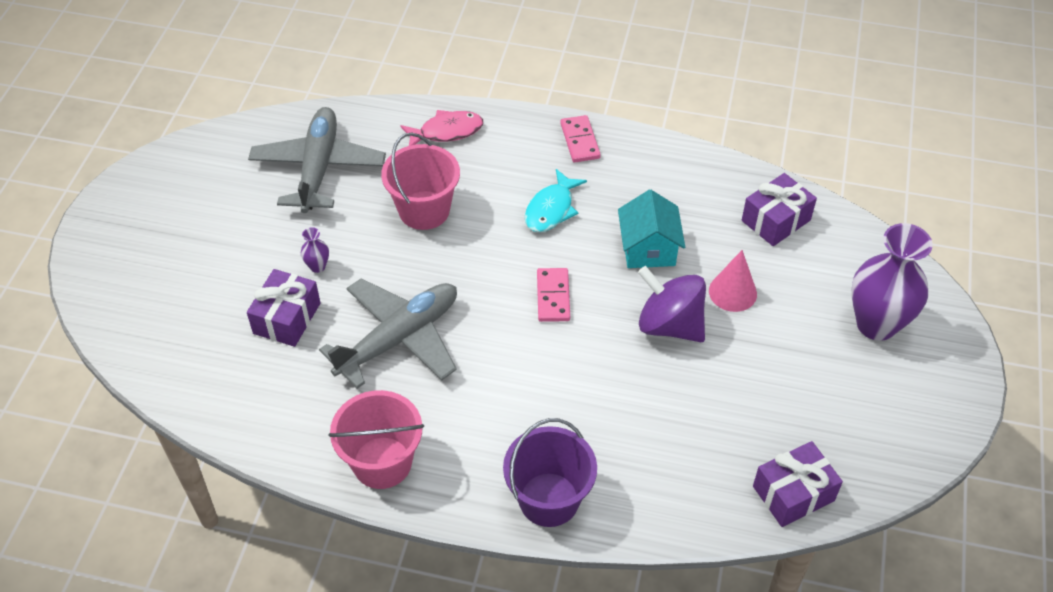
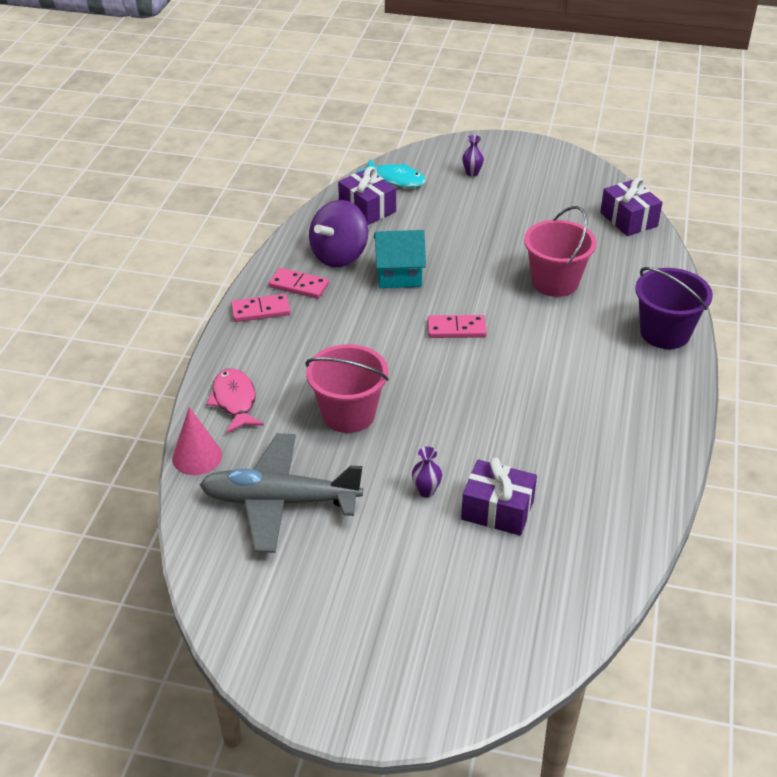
camera: 90 degrees left, 10 degrees down
(382, 462) = (654, 430): pink bucket -> pink bucket (555, 282)
(399, 339) = (514, 425): grey plane -> none
(551, 209) = (350, 329): turquoise fish -> turquoise fish (396, 179)
(622, 167) = (299, 286): none -> pink domino
(669, 325) = (482, 267): purple spinning top -> purple spinning top (339, 256)
(732, 292) = (445, 234): pink cone -> pink cone (197, 457)
(876, 324) = (472, 173): purple vase -> purple vase, size x0.40

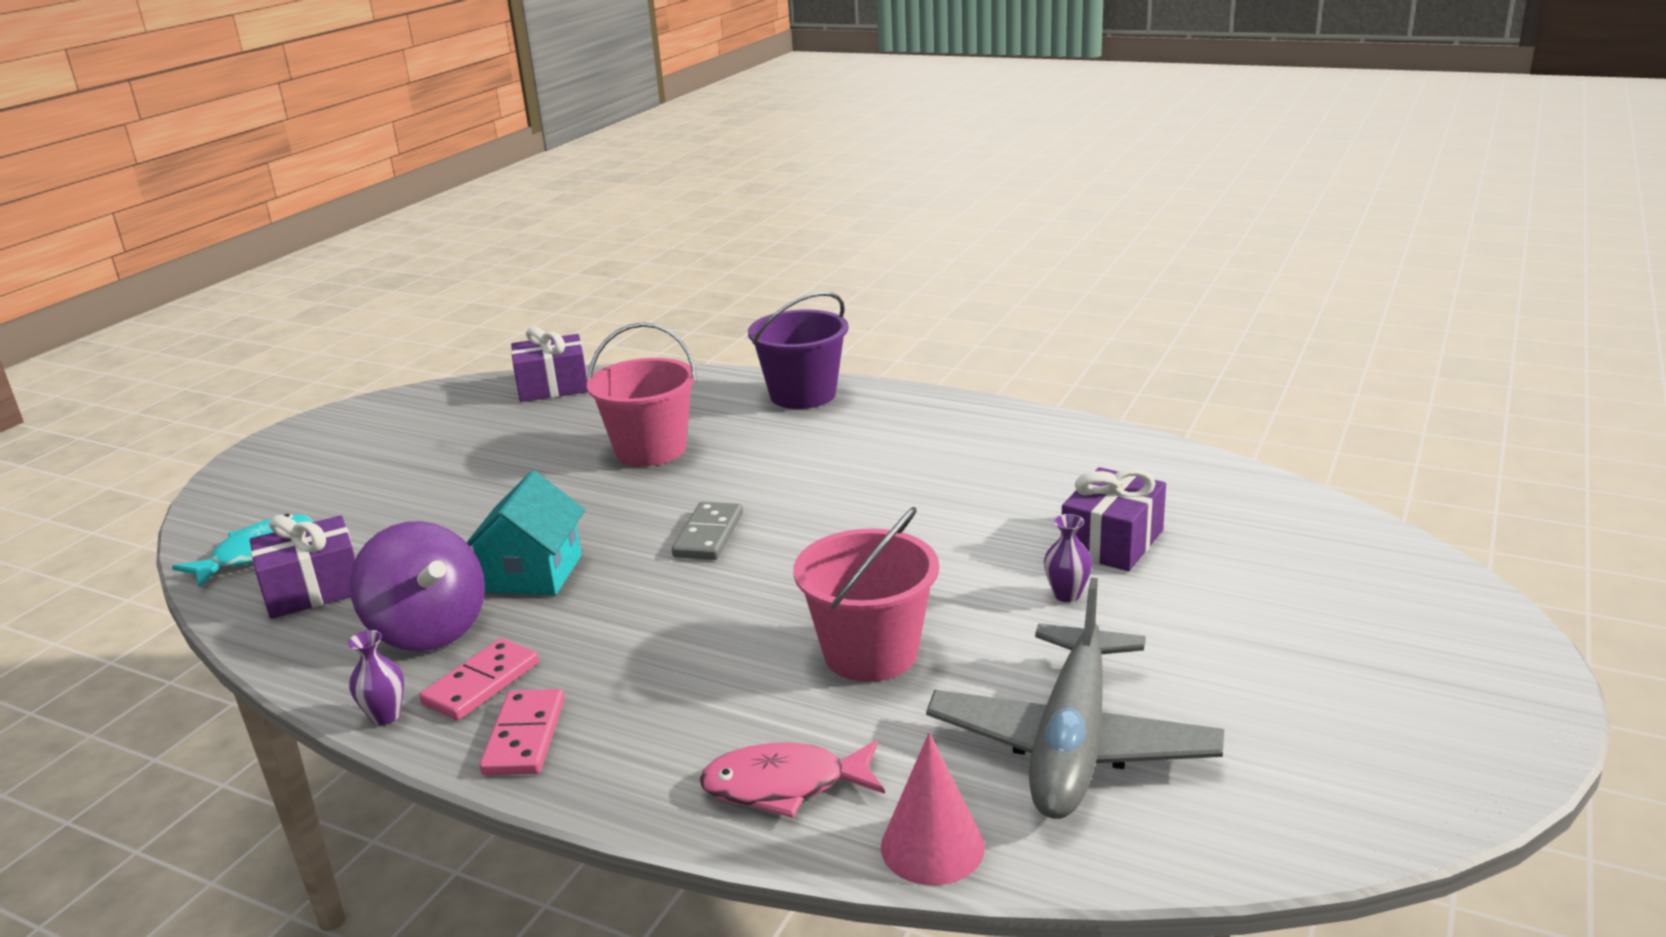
camera: 75 degrees left, 15 degrees down
(456, 329) = (709, 535): pink domino -> grey domino
(472, 173) = (319, 483): purple vase -> purple vase (385, 716)

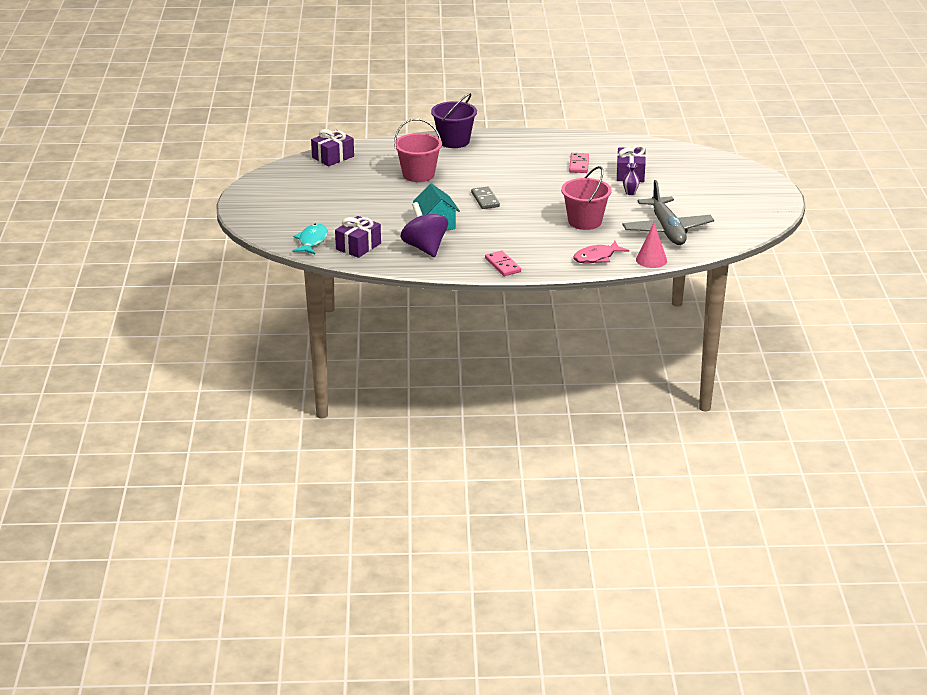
camera: 30 degrees left, 5 degrees up
(385, 716) = (448, 271): purple vase -> none
(428, 630) = (424, 248): purple spinning top -> purple spinning top turned 135 degrees counterclockwise
(481, 683) = (467, 257): pink domino -> pink domino (579, 165)

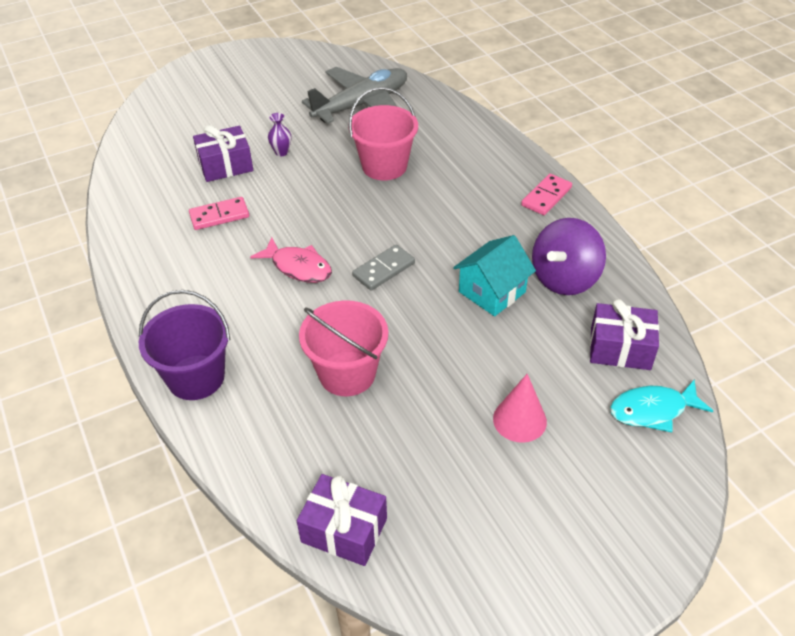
camera: 115 degrees left, 15 degrees up
(597, 257) = (466, 135): pink fish -> pink fish (298, 267)
(651, 260) = (440, 99): pink cone -> pink cone (519, 420)

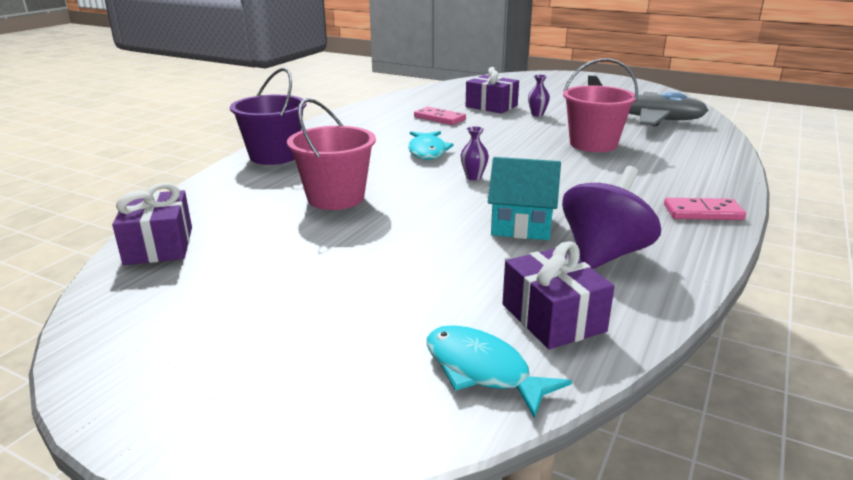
camera: 55 degrees right, 20 degrees down
(298, 267) = (427, 151): pink fish -> turquoise fish
(383, 269) = (473, 177): grey domino -> purple vase
(519, 420) = (367, 287): pink cone -> none
(564, 278) = (604, 254): purple spinning top -> purple spinning top turned 120 degrees clockwise

